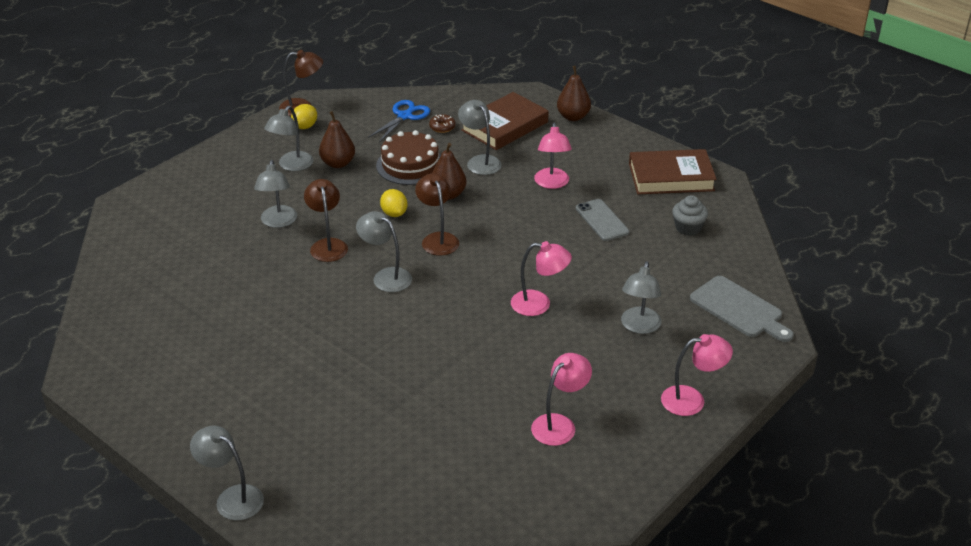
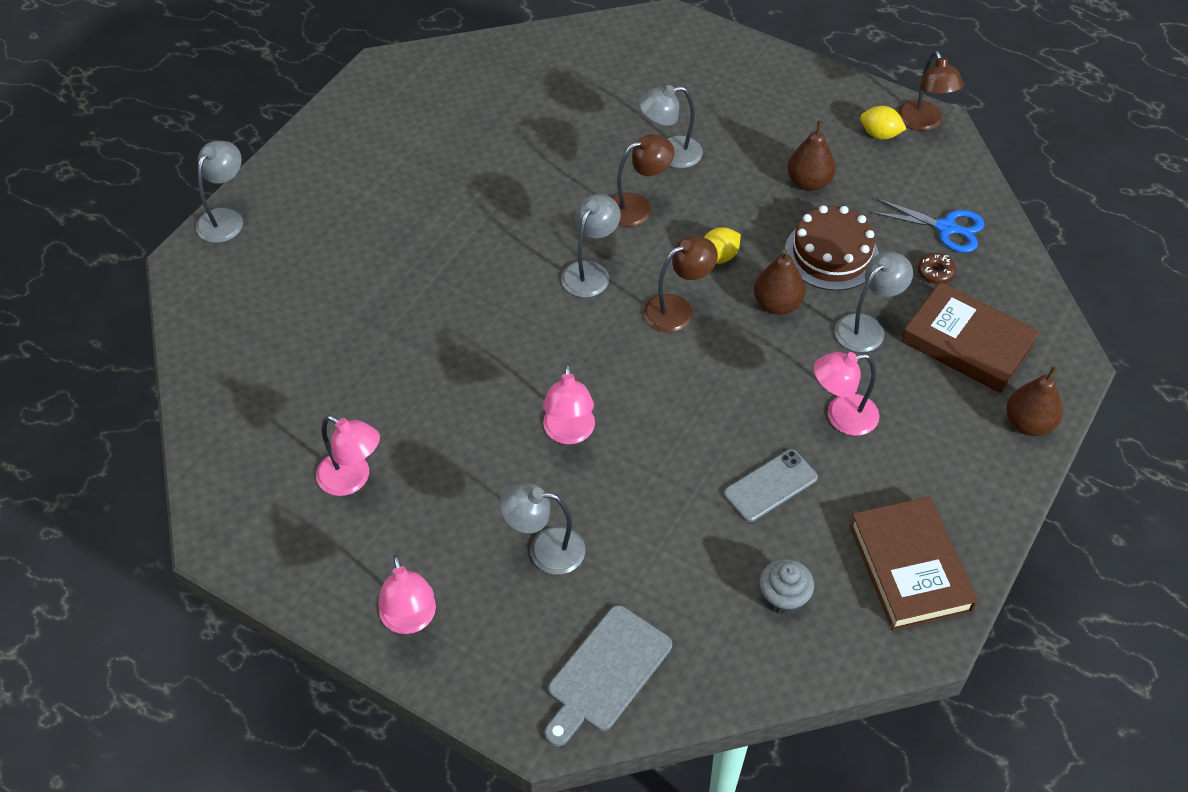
camera: 80 degrees right, 15 degrees up
(291, 166) = (788, 140): grey lamp -> none

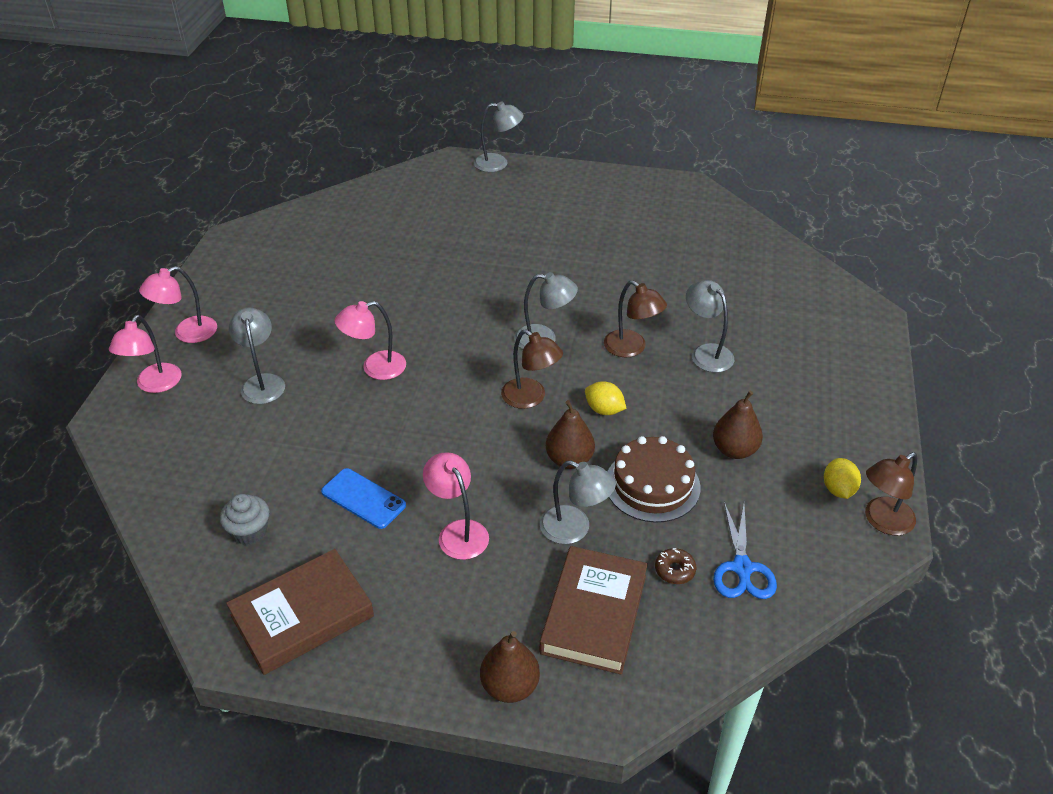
camera: 70 degrees right, 10 degrees down
(352, 479) = (297, 277): pink lamp -> pink lamp (154, 385)
(606, 673) = (159, 441): grey cutting board -> none
(770, 486) = (363, 498): grey phone -> blue phone

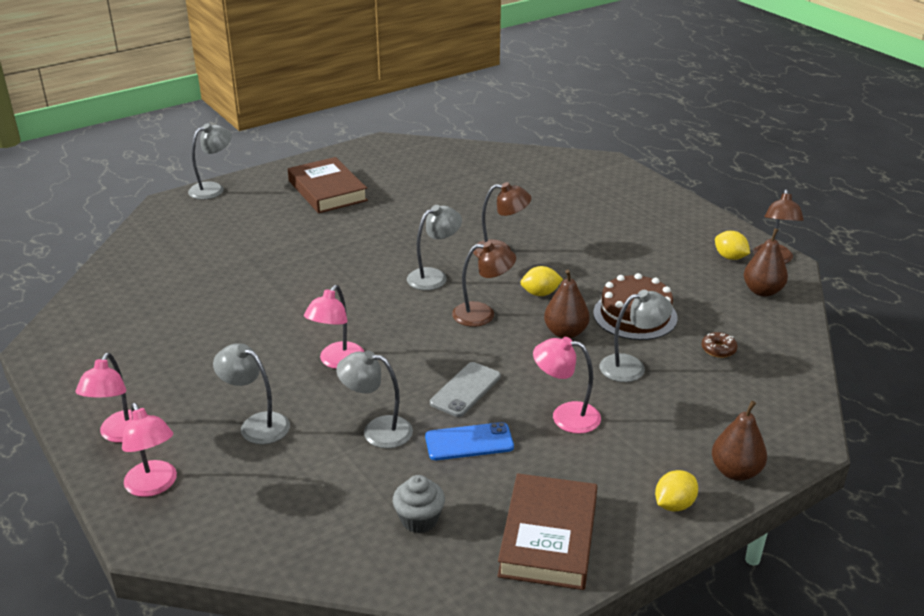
camera: 45 degrees left, 10 degrees down
(421, 670) = (674, 505): none -> yellow lemon
(423, 454) = (465, 389): none -> grey phone
(593, 614) = (715, 401): brown book -> brown book (327, 191)
(706, 353) = (549, 229): grey lamp -> grey lamp (377, 430)
(734, 450) = (648, 270): brown pear -> brown pear (762, 291)
(742, 568) = (748, 325): blue scissors -> none

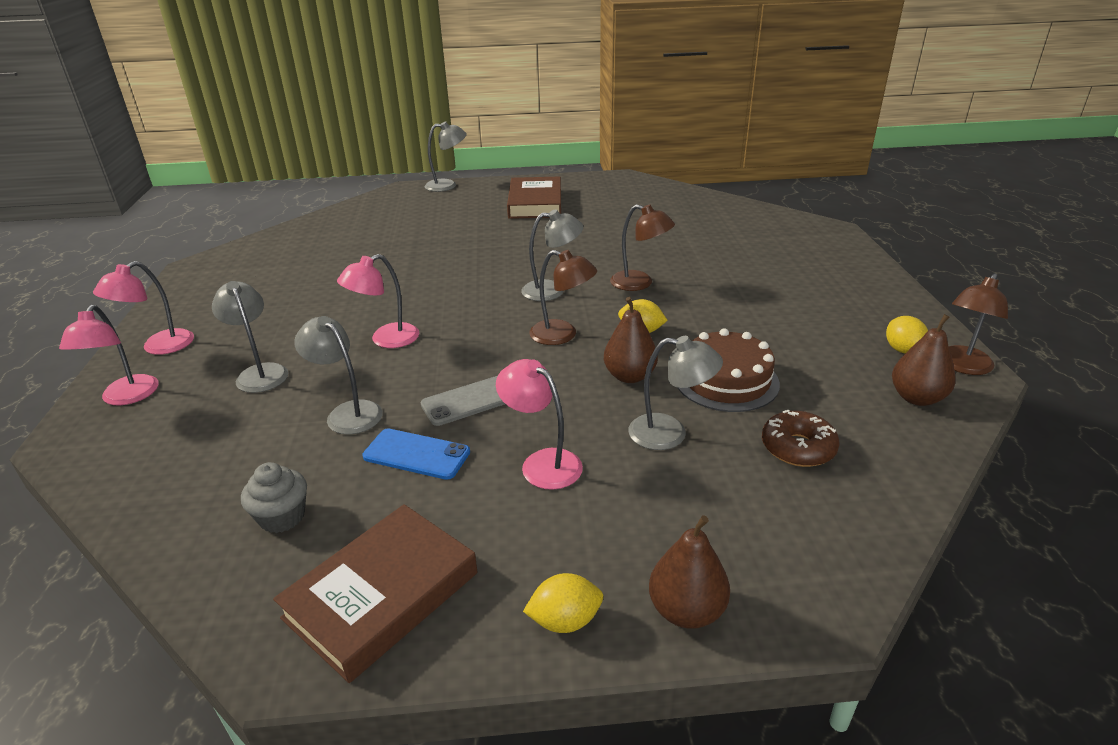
camera: 30 degrees right, 0 degrees up
(718, 349) = (798, 448): brown donut -> brown donut, size x1.57

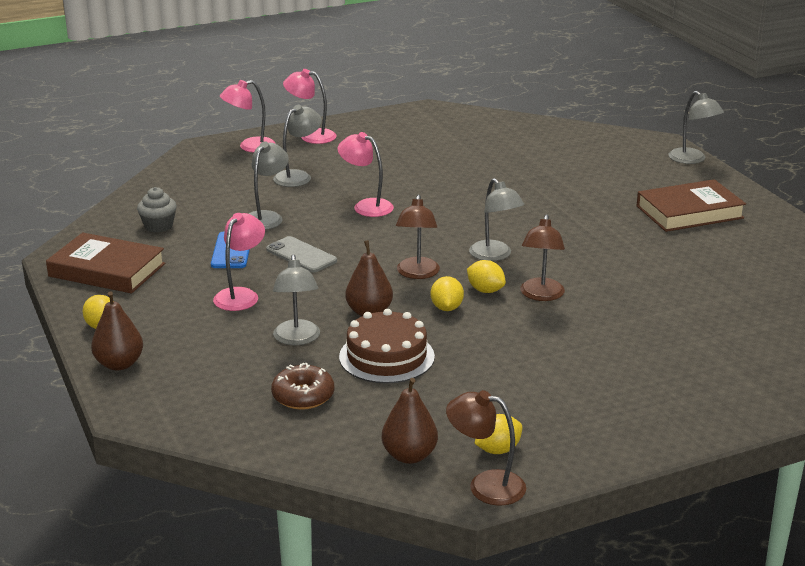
camera: 70 degrees right, 5 degrees down
(617, 306) = (485, 290): none -> yellow lemon

